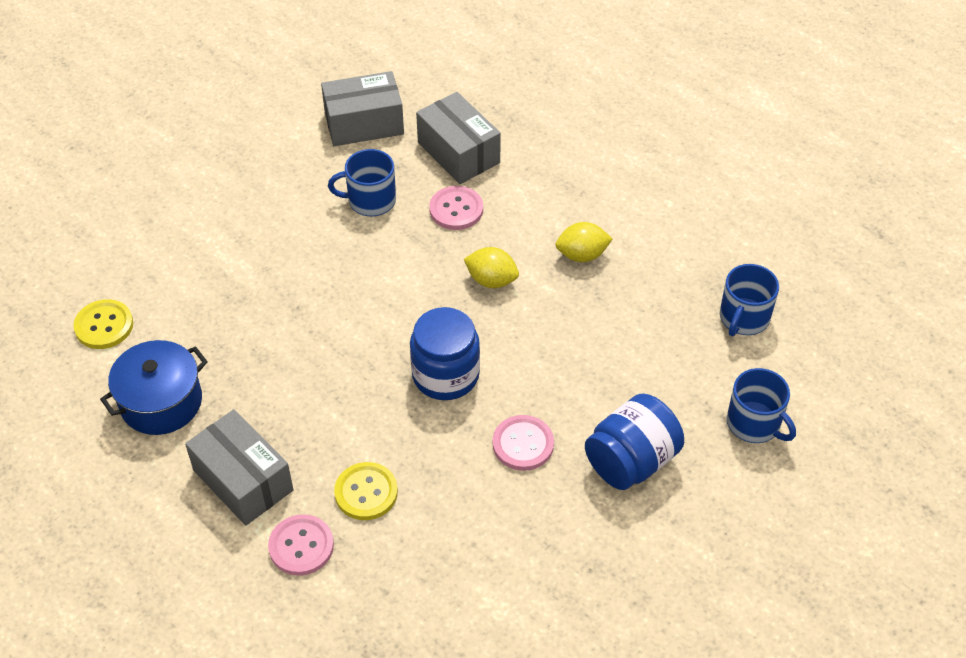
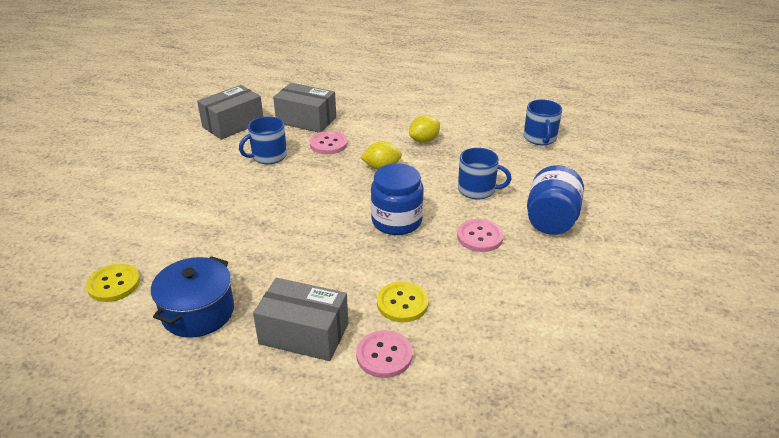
camera: 30 degrees left, 15 degrees down
(754, 423) = (597, 179): blue mug -> blue mug (477, 190)

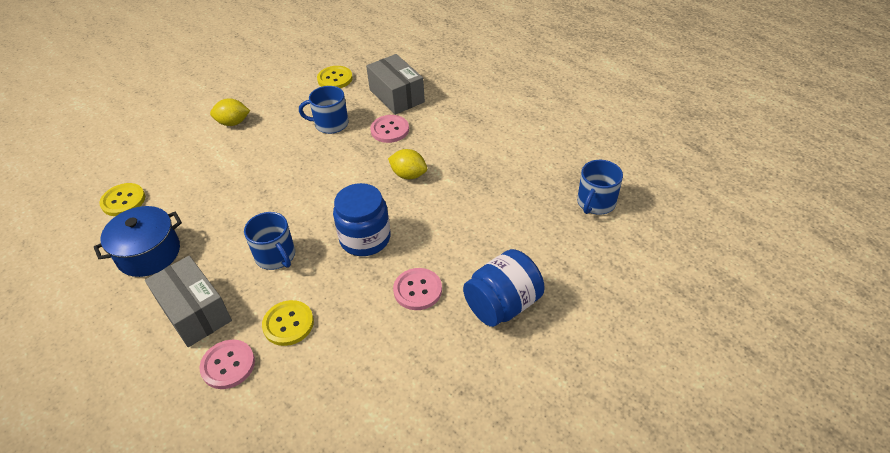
camera: 35 degrees right, 10 degrees up
(233, 124) = (335, 79): grey box -> yellow button
(424, 140) = (477, 159): yellow lemon -> yellow lemon (233, 123)
(477, 190) = (469, 237): blue mug -> blue mug (276, 256)

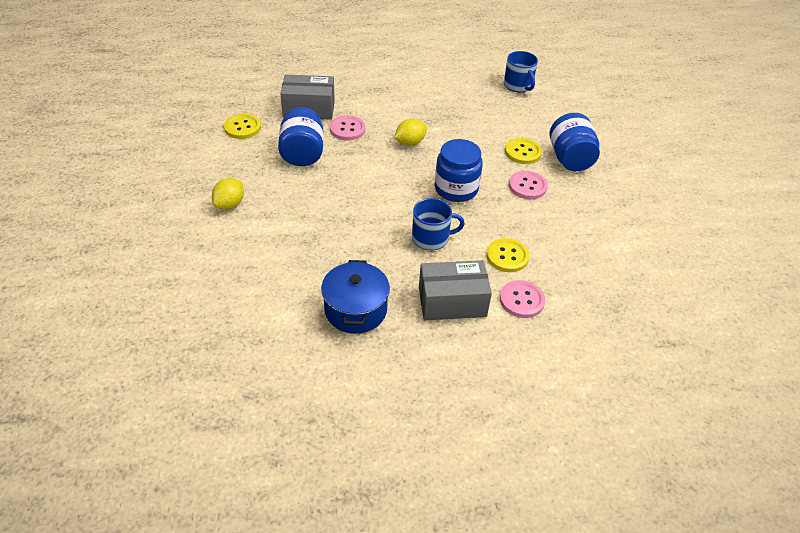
camera: 60 degrees left, 0 degrees up
(123, 201) = (263, 307): yellow button -> yellow button (522, 152)
(330, 124) = (302, 153): blue mug -> blue jar

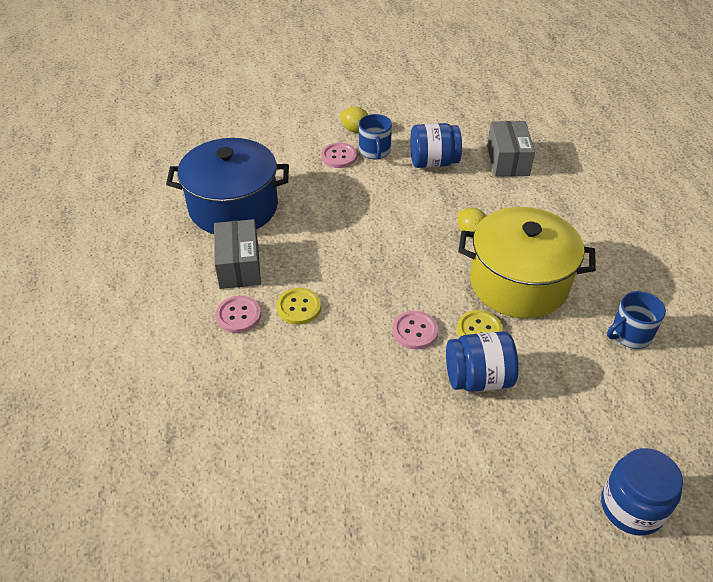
camera: 90 degrees right, 0 degrees up
(242, 127) = (463, 124): yellow button -> none
(347, 129) = (481, 188): pink button -> pink button (339, 156)
(356, 310) = (233, 207): blue pot -> blue pot, size x1.68
(431, 238) = (322, 251): blue mug -> blue mug (374, 151)
(456, 189) = (400, 270): blue jar -> blue jar (632, 507)
(469, 126) = (518, 283): none -> yellow pot

